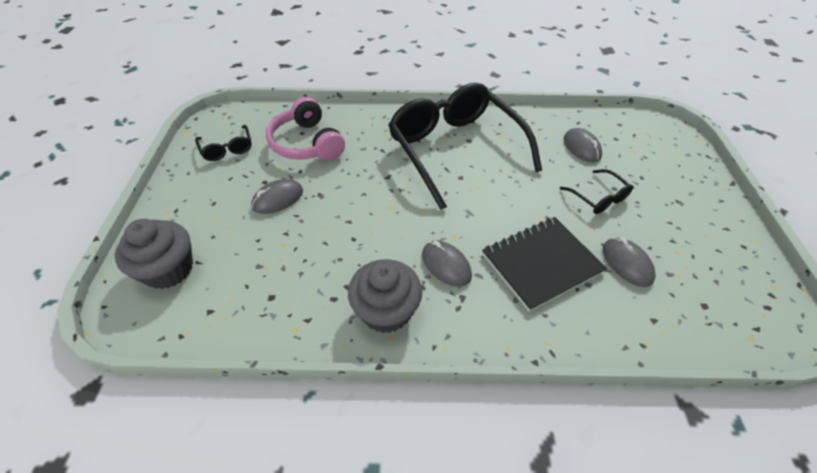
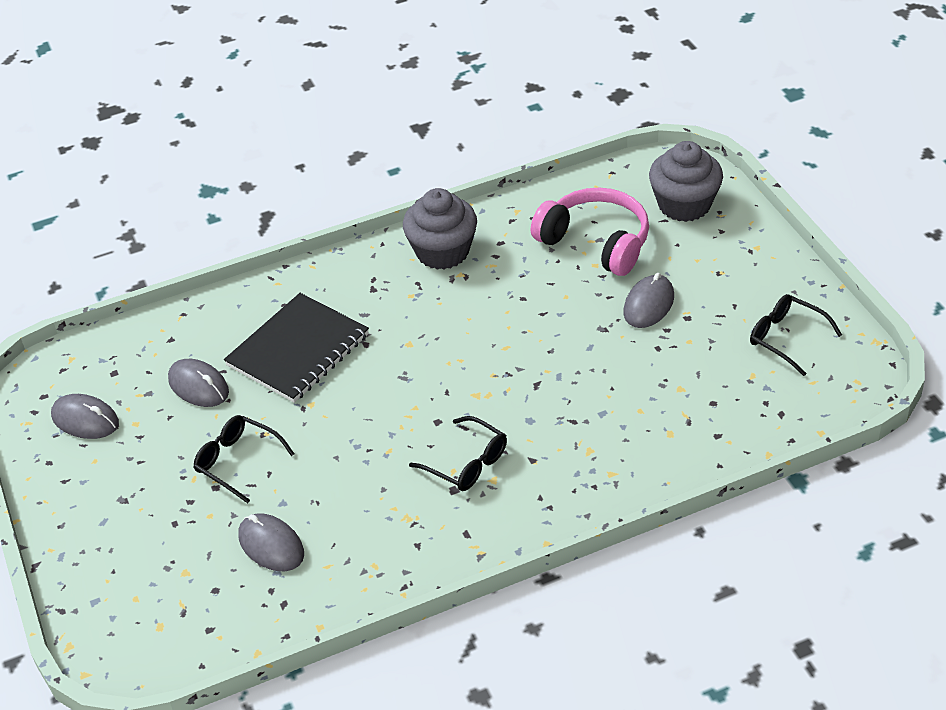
camera: 160 degrees right, 5 degrees down
(307, 143) = (687, 388): pink headphones -> pink headphones (595, 242)
(446, 265) = (404, 310): grey mouse -> grey mouse (85, 420)
(455, 150) = (467, 463): black glasses -> black glasses, size x0.41

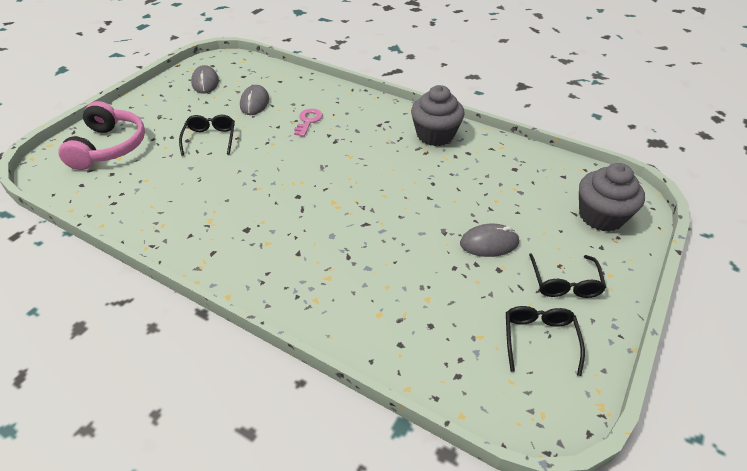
camera: 50 degrees right, 0 degrees up
(271, 545) = (155, 178): grey mouse -> none
(298, 350) = (308, 121): black notebook -> pink key
(467, 463) = (272, 224): black glasses -> black glasses (564, 283)
(595, 242) = (515, 191): pink headphones -> pink headphones (109, 147)

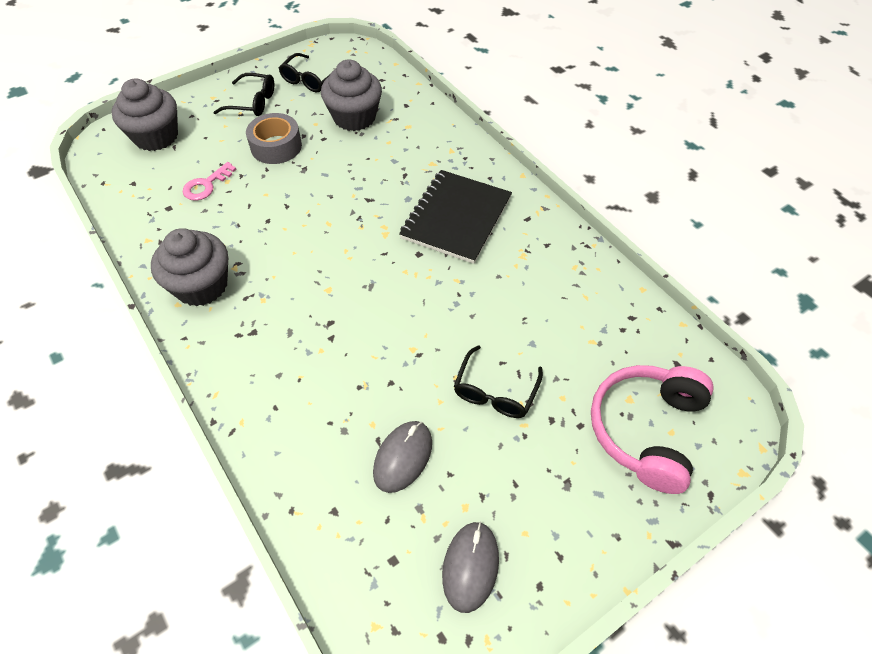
camera: 155 degrees left, 10 degrees up
(279, 232) = (456, 218): none -> black notebook
(308, 121) = (343, 377): pink key -> pink key (206, 185)
(444, 304) = (354, 117): none -> grey cupcake
(489, 243) = (276, 146): grey mouse -> grey tape
(564, 283) = (252, 102): black glasses -> black glasses turned 75 degrees clockwise

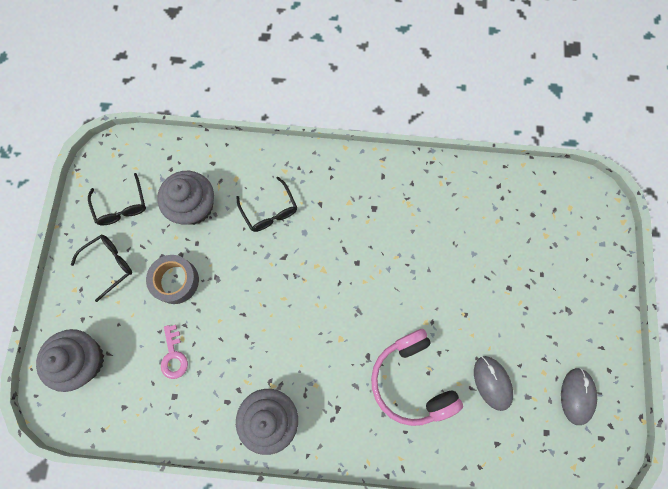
camera: 50 degrees left, 20 degrees up
(456, 218) = (347, 217): black notebook -> none
(470, 566) = (577, 396): grey mouse -> grey mouse turned 45 degrees clockwise
(495, 391) = (489, 300): black glasses -> black glasses (269, 211)
(646, 430) = (569, 244): pink headphones -> pink headphones (411, 380)

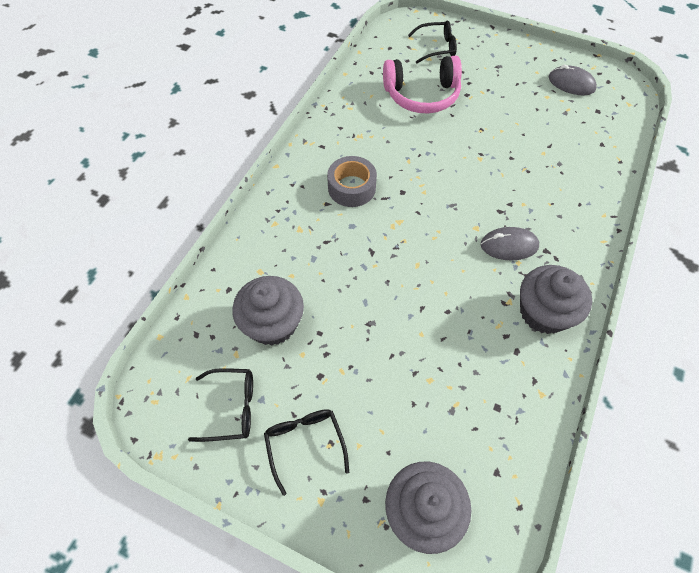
camera: 70 degrees left, 15 degrees down
(174, 355) = (448, 394): pink key -> none
(176, 281) = (357, 368): grey tape -> grey tape (351, 188)
(269, 211) = (314, 249): black glasses -> black glasses (436, 47)
(411, 380) = (532, 184): pink headphones -> pink headphones (422, 95)
(492, 383) = (548, 130): grey mouse -> grey mouse (509, 245)

